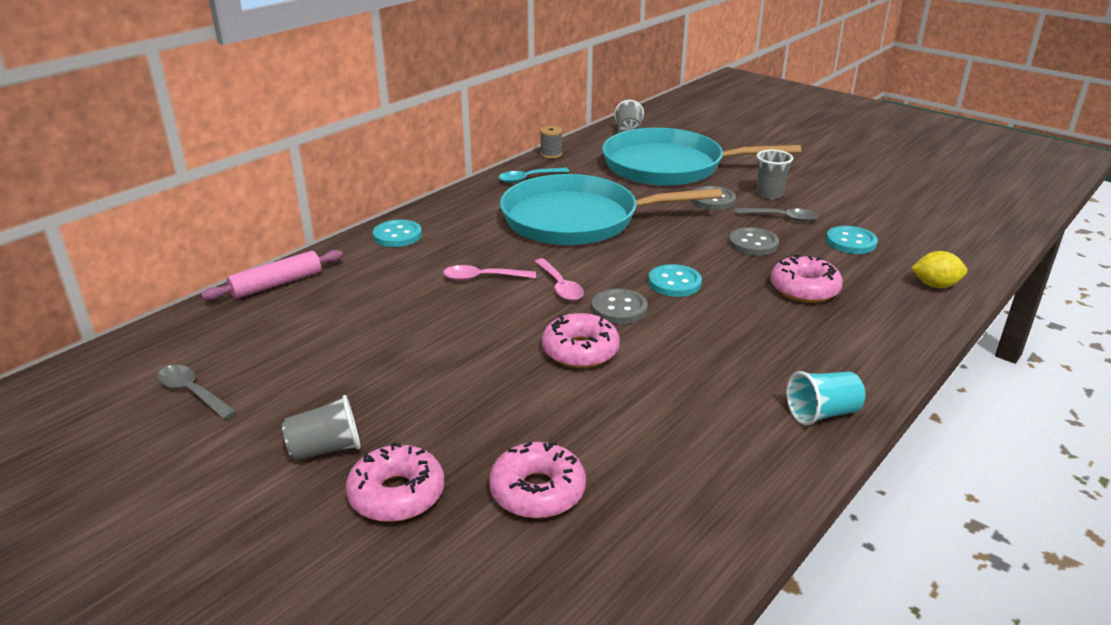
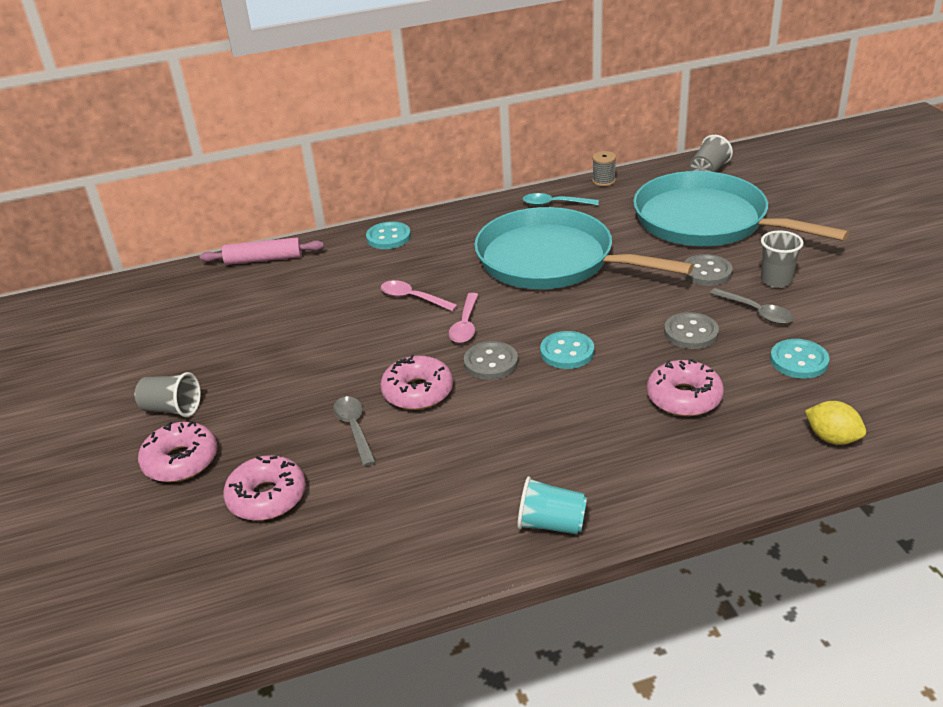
camera: 35 degrees right, 5 degrees up
(192, 392) = (136, 335): grey spoon -> grey spoon (354, 428)

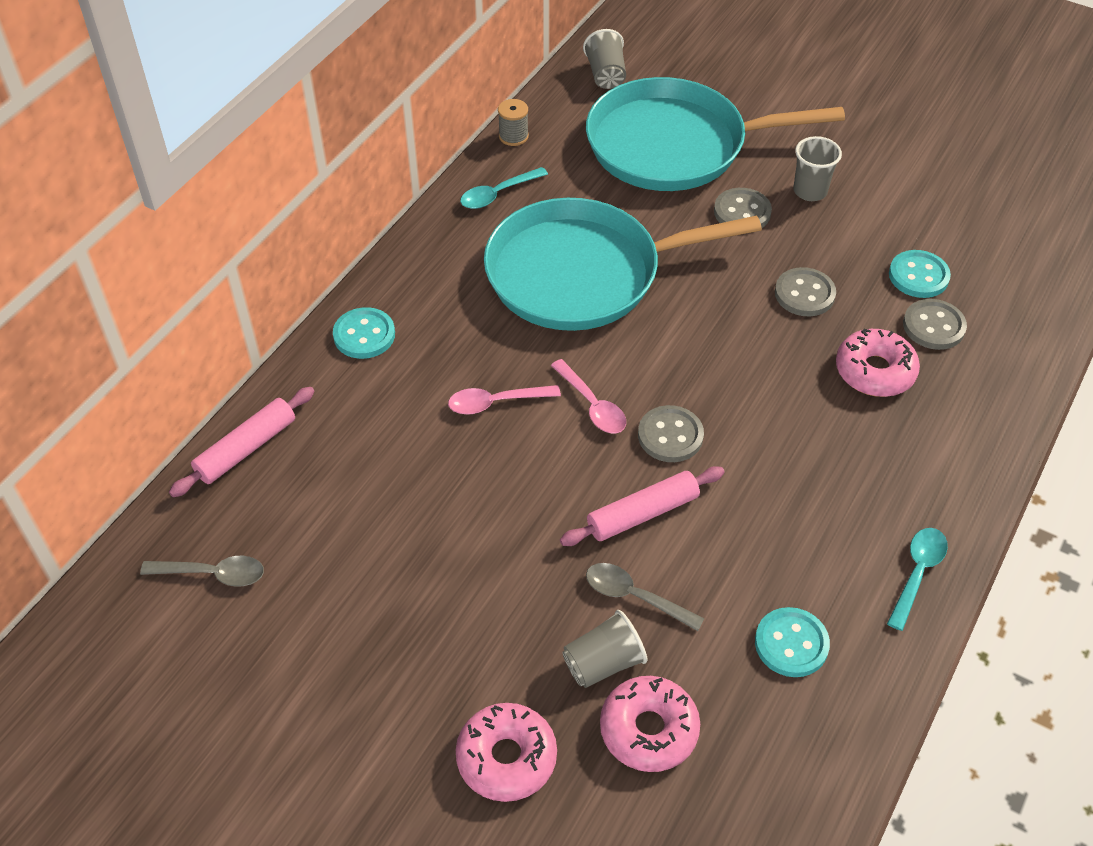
camera: 45 degrees left, 15 degrees up
(172, 409) = (409, 708): grey cup -> grey cup (603, 663)
(418, 392) = (642, 514): pink donut -> pink rolling pin
(551, 524) = (917, 573): turquoise cup -> turquoise spoon
(567, 352) = (724, 380): turquoise button -> turquoise button (791, 644)
(756, 312) = (831, 238): grey spoon -> grey spoon (213, 574)
(770, 394) = (933, 326): none -> grey button
(832, 438) = (1020, 344): yellow lemon -> none

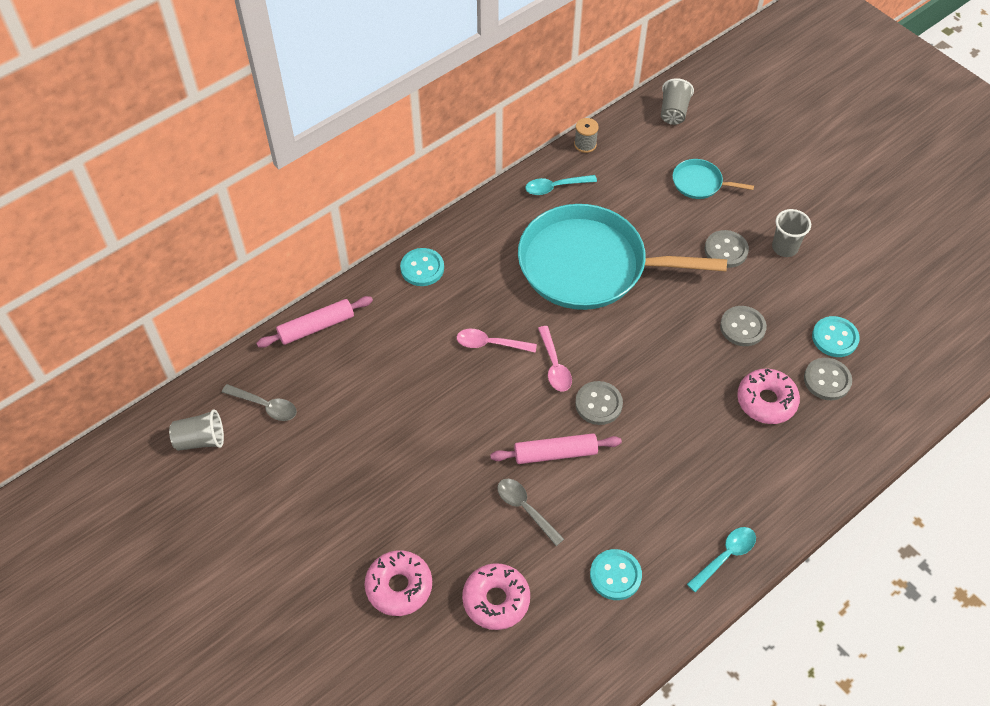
camera: 20 degrees right, 5 degrees up
(603, 663) = (485, 546): grey cup -> grey cup (201, 440)
(674, 145) = (700, 183): turquoise pan -> turquoise pan, size x0.41

